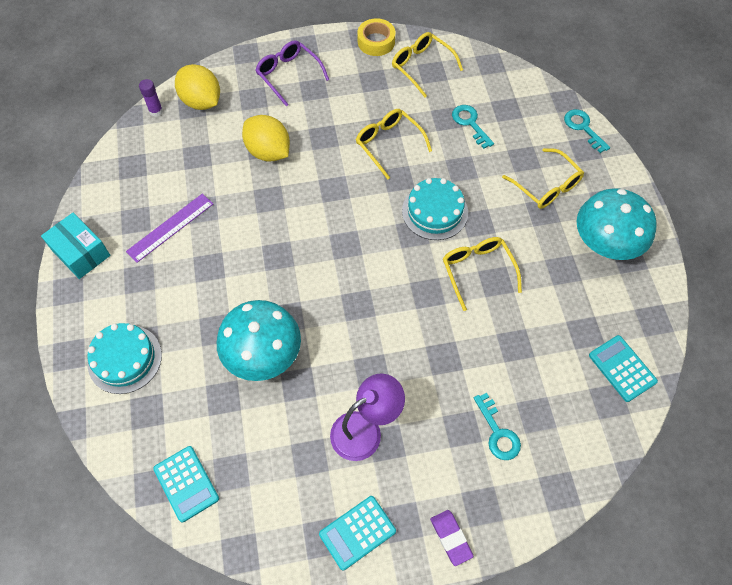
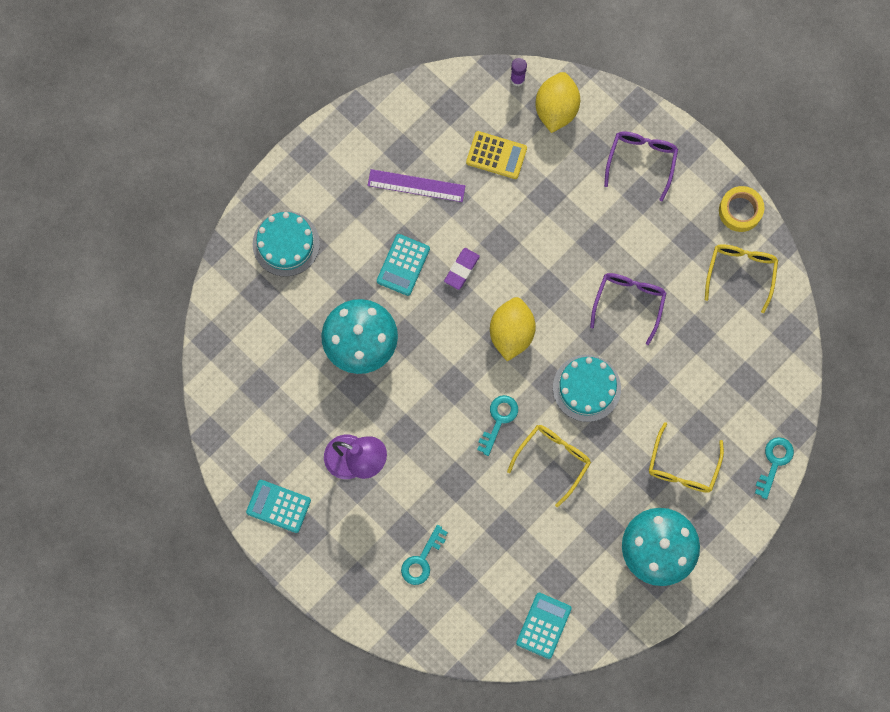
camera: 55 degrees right, 15 degrees up
(81, 252) = (345, 135): turquoise box -> none
(186, 483) = (230, 363): turquoise calculator -> turquoise calculator (403, 265)
(199, 159) = (496, 155): none -> yellow calculator
(268, 151) = (546, 207): yellow lemon -> yellow lemon (511, 333)
(388, 144) = (629, 303): yellow glasses -> purple glasses
(451, 538) = (319, 574): purple eraser -> purple eraser (461, 269)
(470, 123) = (705, 358): turquoise key -> turquoise key (498, 420)

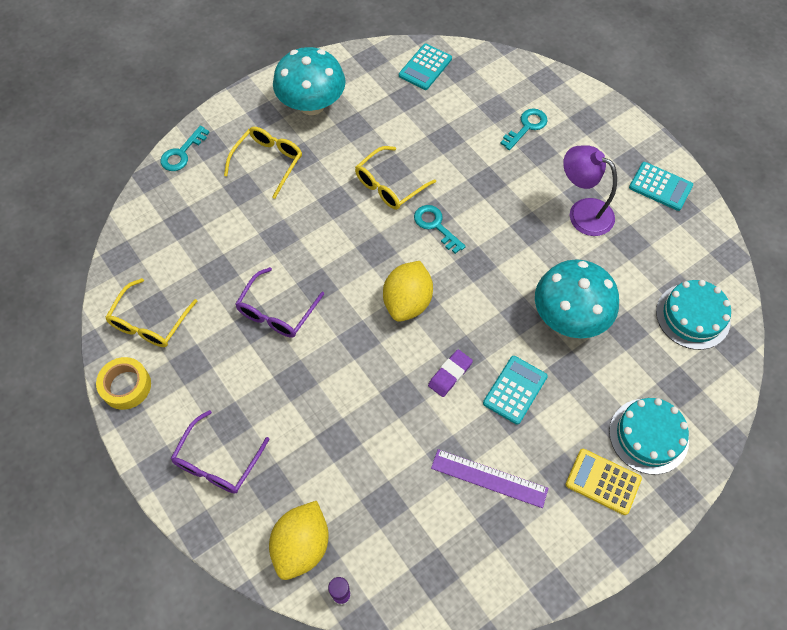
camera: 170 degrees left, 15 degrees down
(496, 155) = (387, 499): yellow calculator -> yellow calculator (603, 482)
(498, 420) = (435, 226): turquoise key -> turquoise key turned 105 degrees clockwise
(586, 388) = (342, 240): turquoise cake -> turquoise cake (693, 316)

